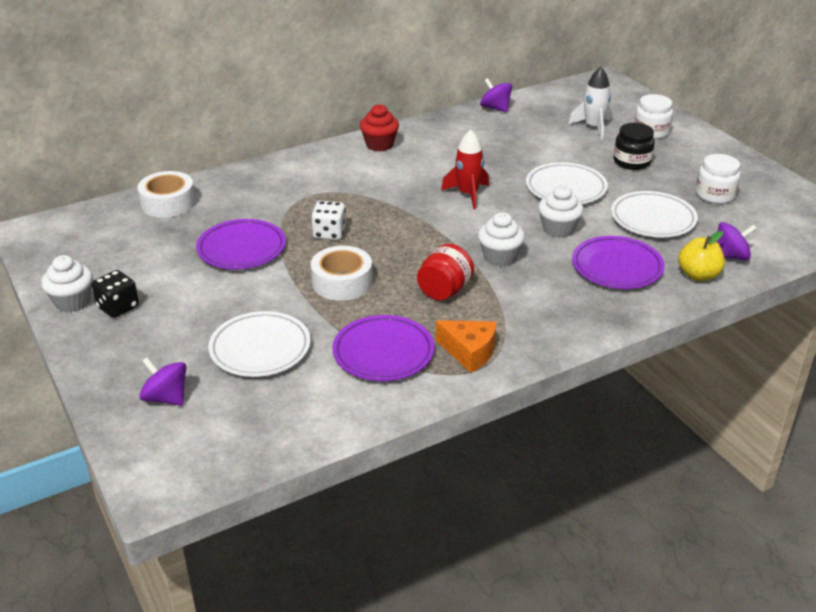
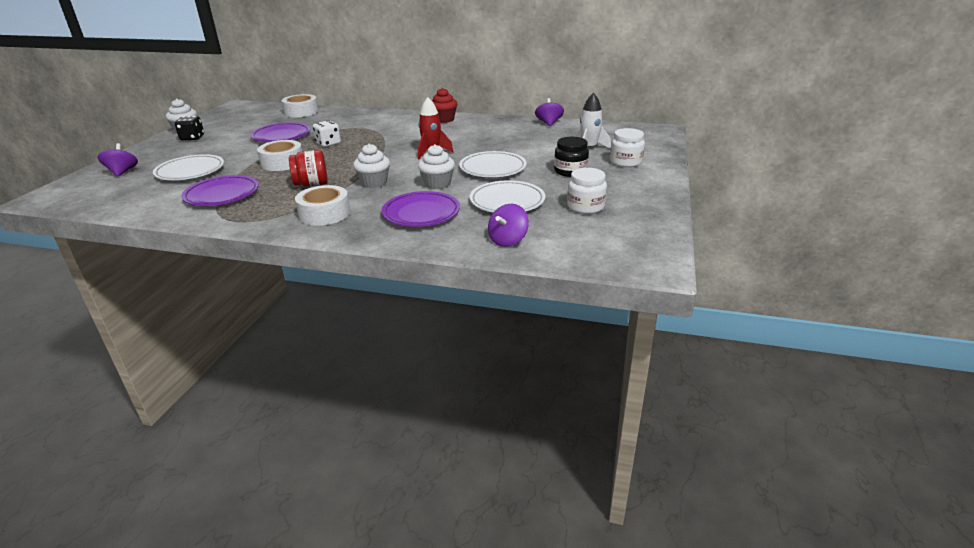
camera: 45 degrees right, 5 degrees down
(469, 352) = (252, 212): orange cheese -> none
(539, 314) = (324, 213): none -> white tape
(698, 275) = (459, 239): yellow apple -> none
(730, 256) = (508, 240): purple spinning top -> purple spinning top turned 90 degrees clockwise

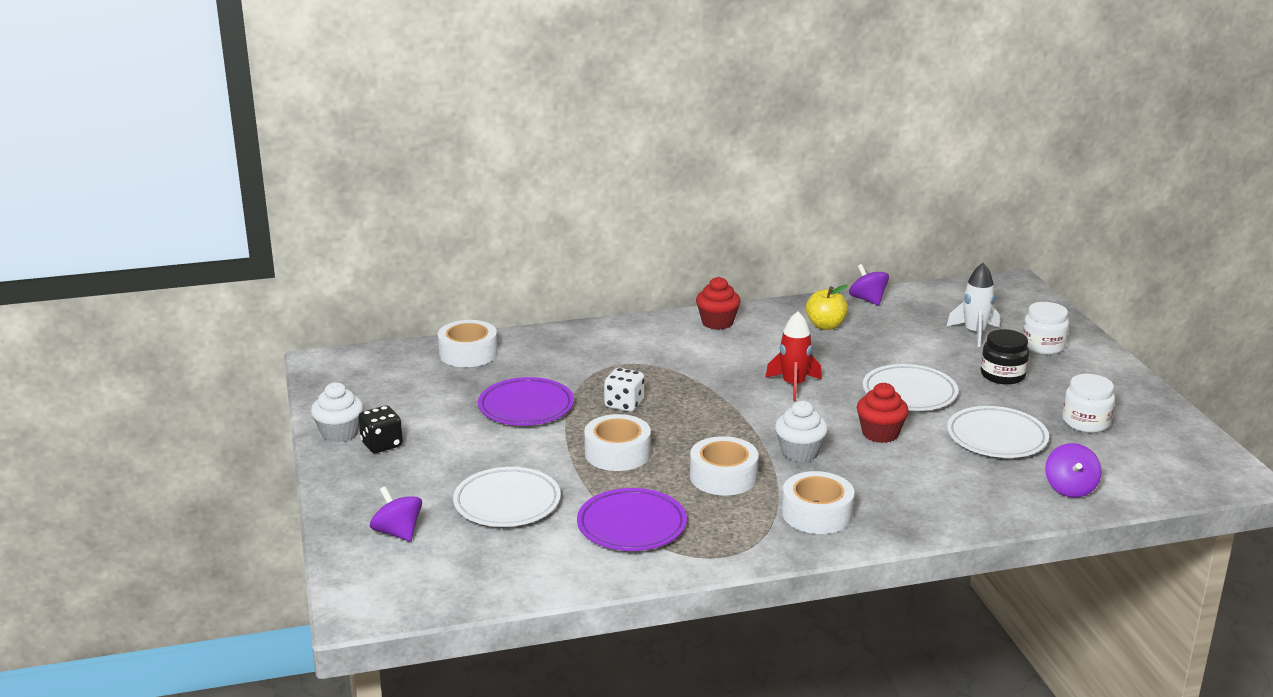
camera: 30 degrees left, 5 degrees down
(311, 184) = (723, 477): red jar -> white tape
(421, 213) = (928, 481): purple plate -> none
(437, 184) = (880, 434): white cupcake -> red cupcake
(501, 130) = (825, 326): none -> yellow apple

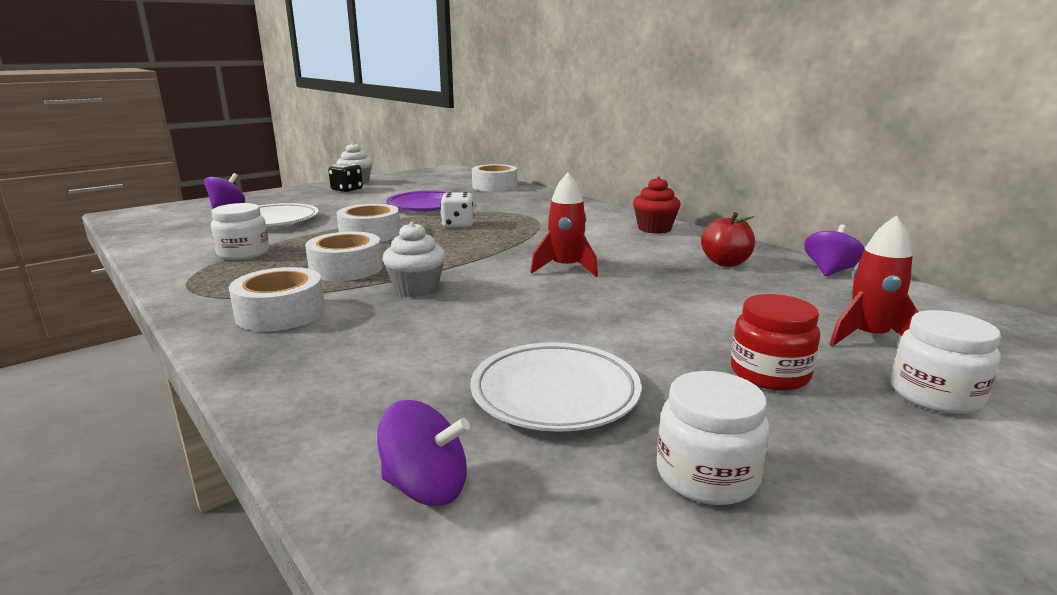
camera: 65 degrees right, 5 degrees down
(631, 526) = (243, 253): purple plate -> white jar
(825, 326) = (725, 263): yellow apple -> red apple
(880, 434) = (495, 319): red cupcake -> none
(909, 393) = (621, 321): white plate -> none
(974, 333) = (868, 337): white rocket -> red rocket
(1002, 375) = (769, 373): black jar -> red jar
(1070, 488) = (426, 487): purple spinning top -> purple spinning top turned 150 degrees counterclockwise

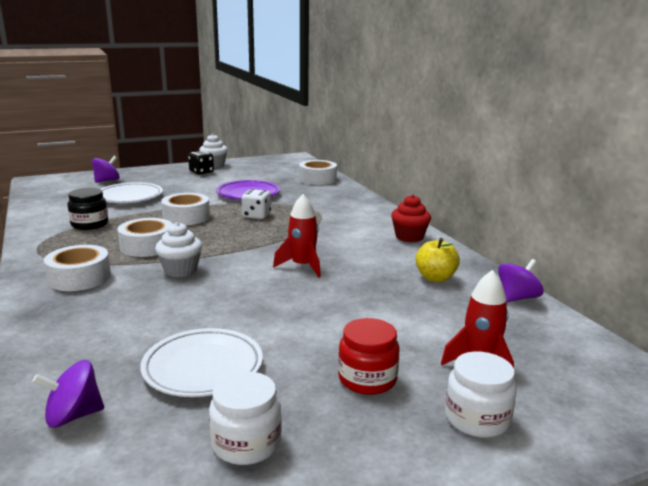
camera: 15 degrees right, 0 degrees up
(243, 253) = (90, 224): white jar -> black jar
(426, 487) = (73, 416): purple spinning top -> purple spinning top turned 135 degrees clockwise
(725, 263) = (435, 278): red apple -> yellow apple

